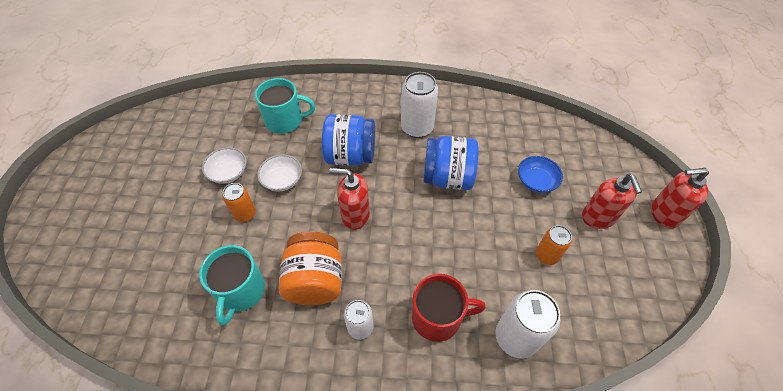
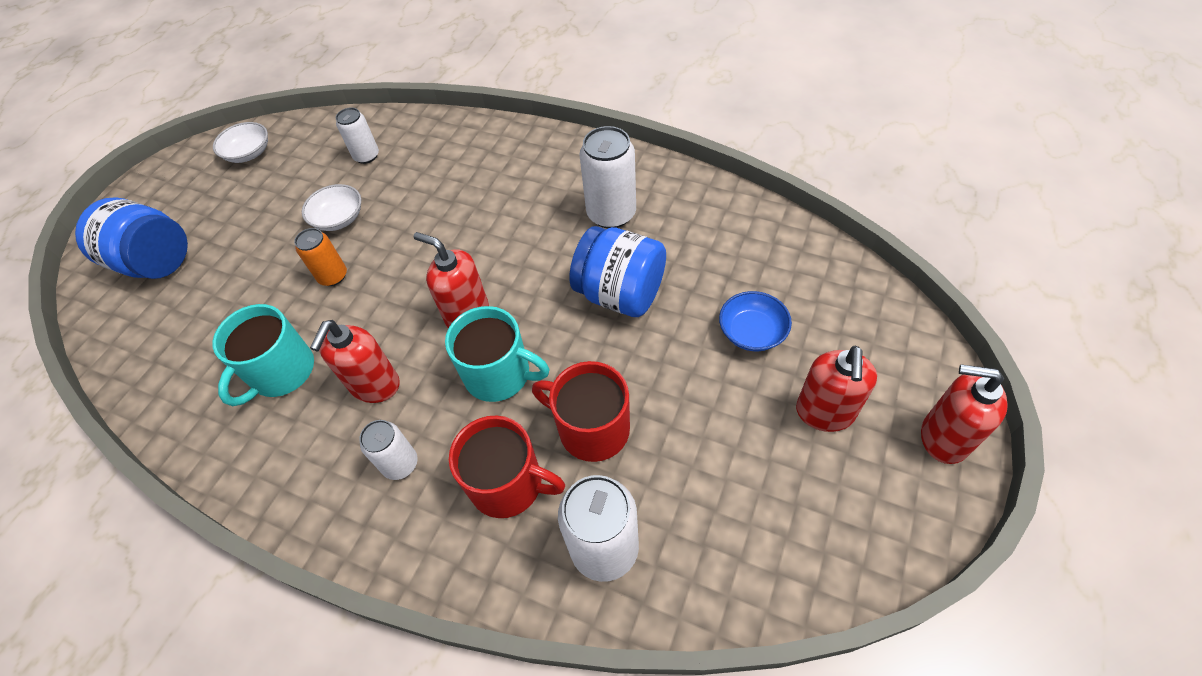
camera: 25 degrees right, 0 degrees up
(226, 124) = (366, 156): none -> white can
(282, 180) = (398, 244): white bowl -> white bowl (249, 153)
(285, 120) = (439, 167): turquoise mug -> turquoise mug (499, 374)
(315, 280) = (375, 385): orange jar -> red soap dispenser
(351, 155) = (501, 232): blue jar -> blue jar (156, 262)
(472, 266) = (592, 429): none -> red mug
(546, 255) = (712, 445): orange can -> none

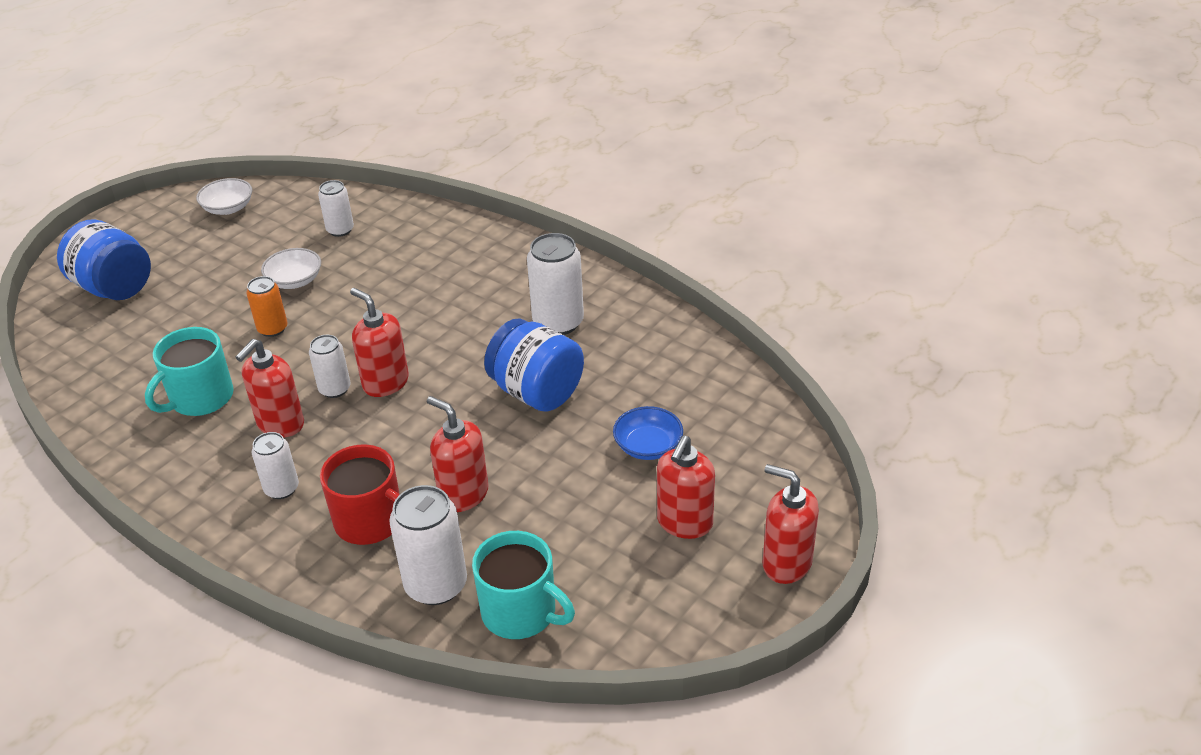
camera: 10 degrees right, 15 degrees down
(418, 332) = (334, 389): none -> white can
(499, 374) = (396, 436): turquoise mug -> turquoise mug (520, 612)
(592, 429) = (463, 494): red mug -> red soap dispenser

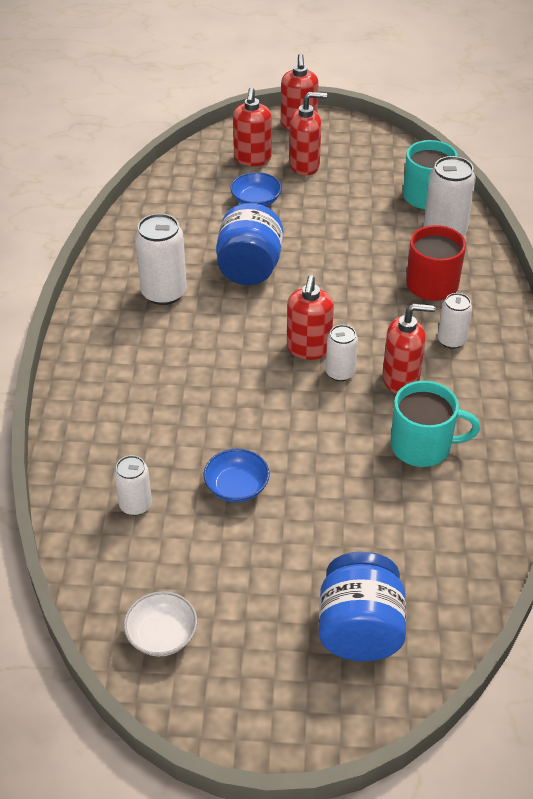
camera: 125 degrees left, 5 degrees up
(272, 329) = (309, 457): orange can -> none
(295, 281) = (236, 487): white bowl -> blue bowl
(463, 494) = (370, 256): red soap dispenser -> red soap dispenser (252, 159)

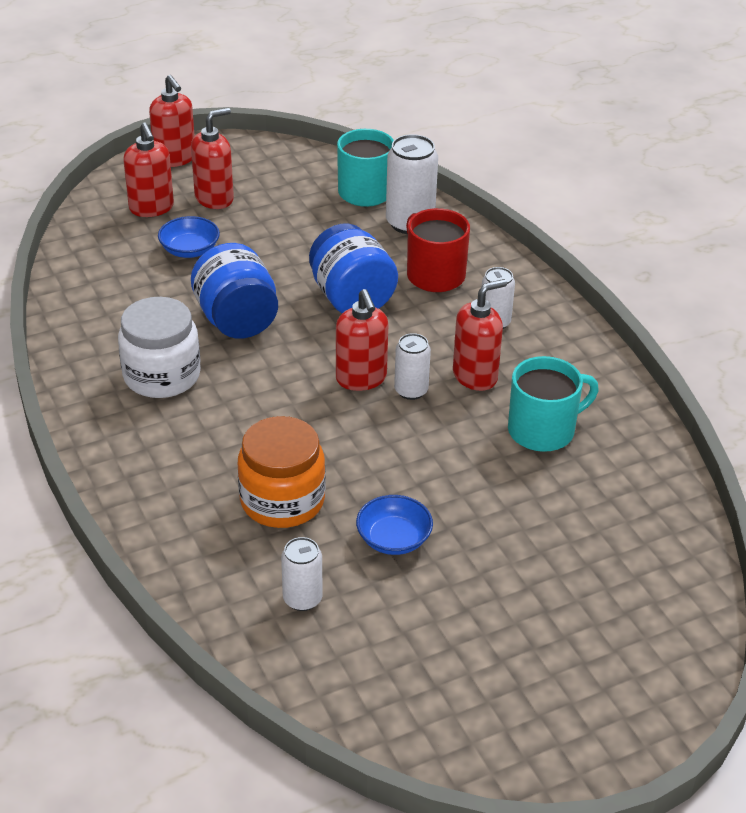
camera: 30 degrees left, 5 degrees down
(162, 635) = (431, 712): white bowl -> none
(164, 293) = (162, 375): white can -> white jar
(177, 423) = (282, 500): none -> orange jar
(359, 629) = (615, 621): blue jar -> blue jar (352, 298)

